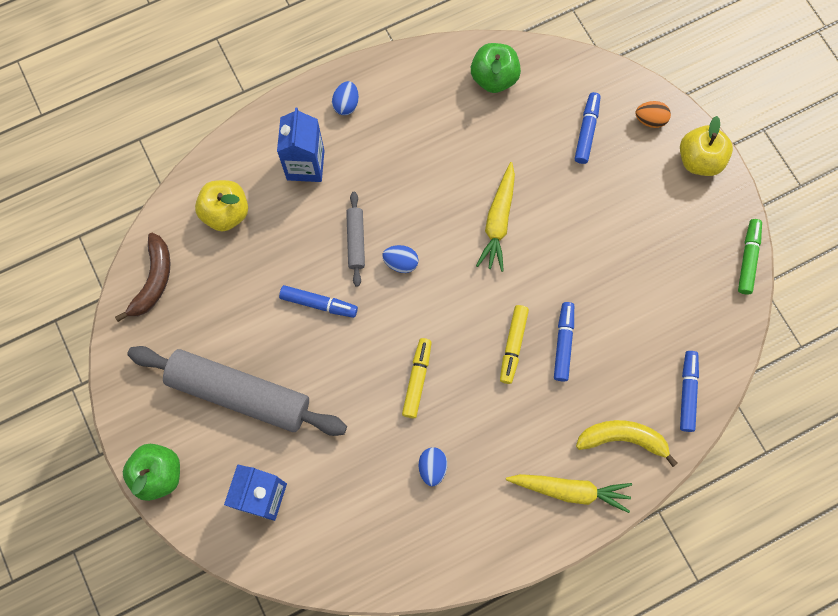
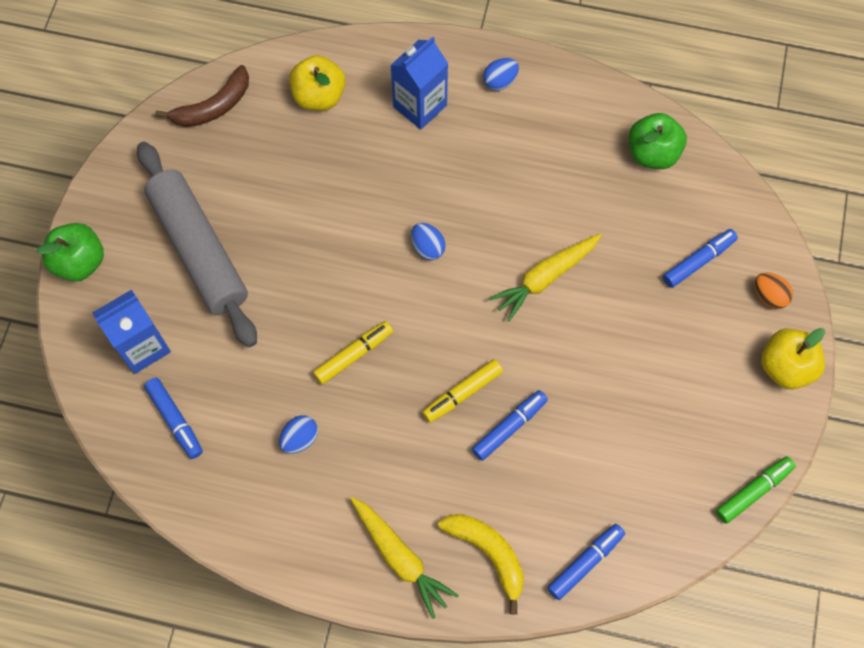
camera: 40 degrees right, 5 degrees down
(318, 303) = (328, 227): blue marker -> blue marker (175, 420)
(356, 241) = (406, 200): grey rolling pin -> none

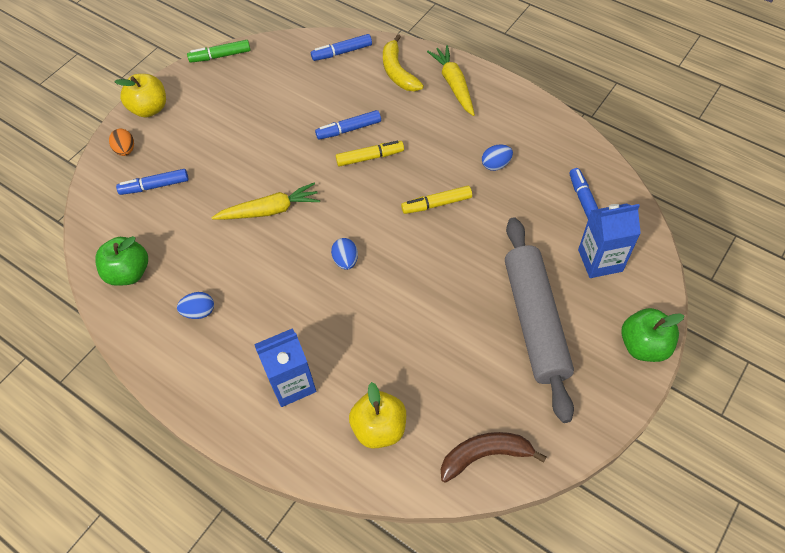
camera: 155 degrees left, 10 degrees down
(500, 81) = (209, 381): blue egg -> blue egg (199, 312)

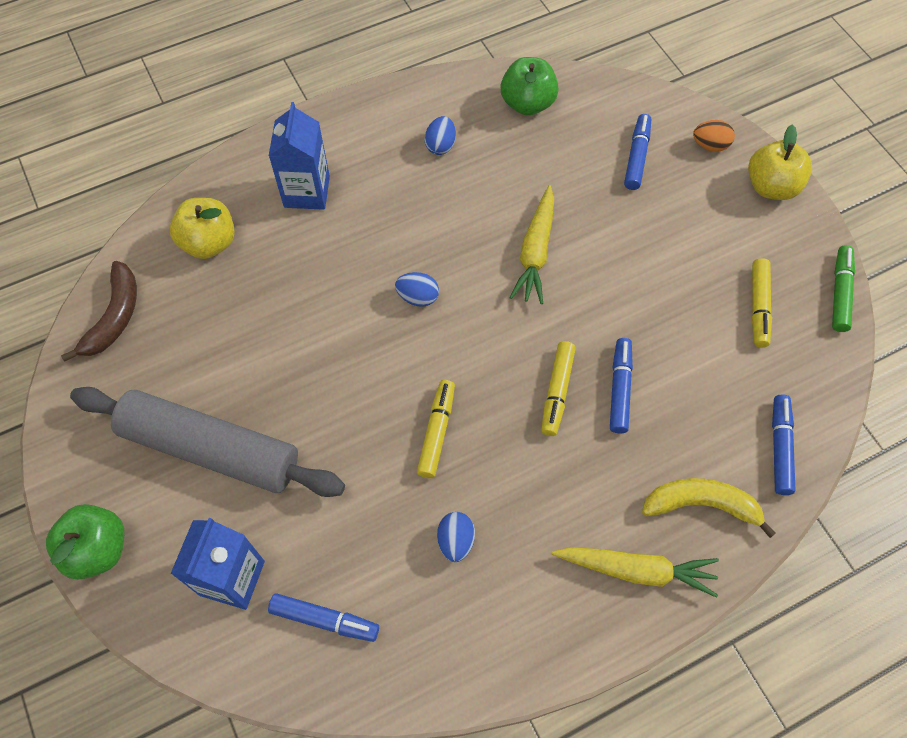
camera: 115 degrees right, 5 degrees up
(251, 87) = (758, 306): none -> yellow marker

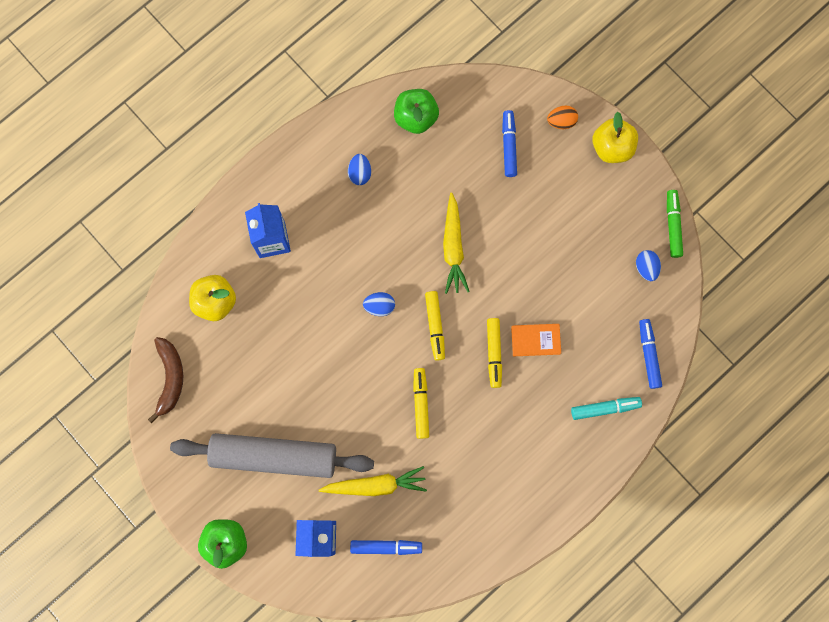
camera: 15 degrees left, 15 degrees up
(455, 541) = (453, 475): blue egg -> blue egg (646, 268)
(619, 389) = (535, 340): blue marker -> orange book
(637, 570) = (572, 463): yellow carrot -> yellow carrot (376, 485)
(701, 504) = (604, 408): yellow banana -> turquoise marker
(758, 306) = (618, 251): yellow marker -> yellow marker (435, 326)

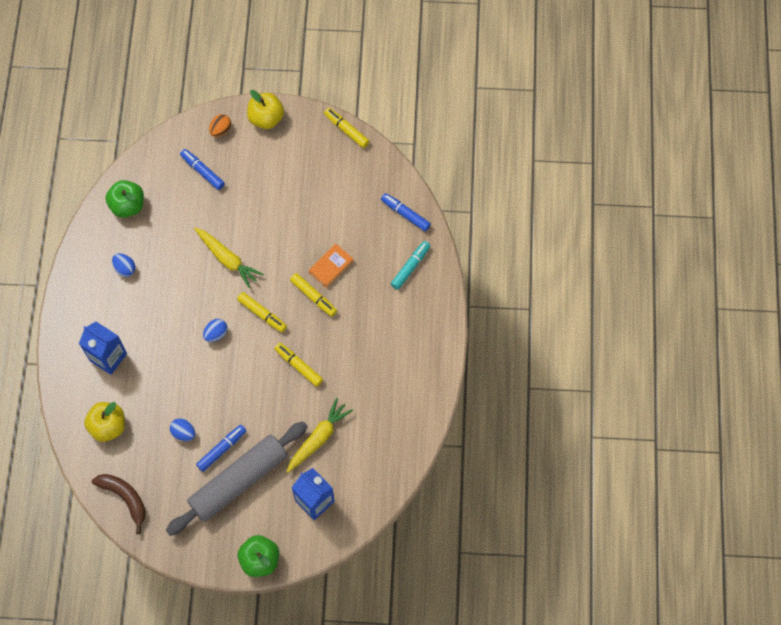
camera: 45 degrees left, 10 degrees down
(385, 547) = (361, 467): blue marker -> blue marker (221, 449)
(646, 268) = (355, 167): blue egg -> blue egg (184, 433)
(673, 225) = (346, 130): green marker -> yellow marker

